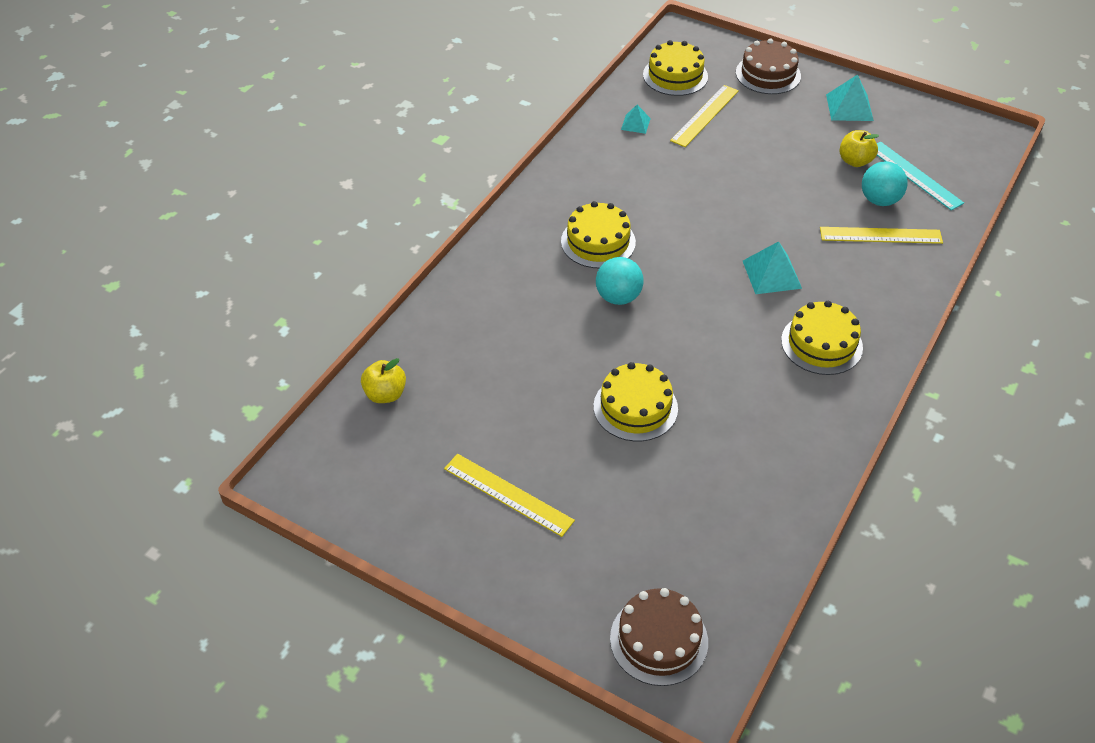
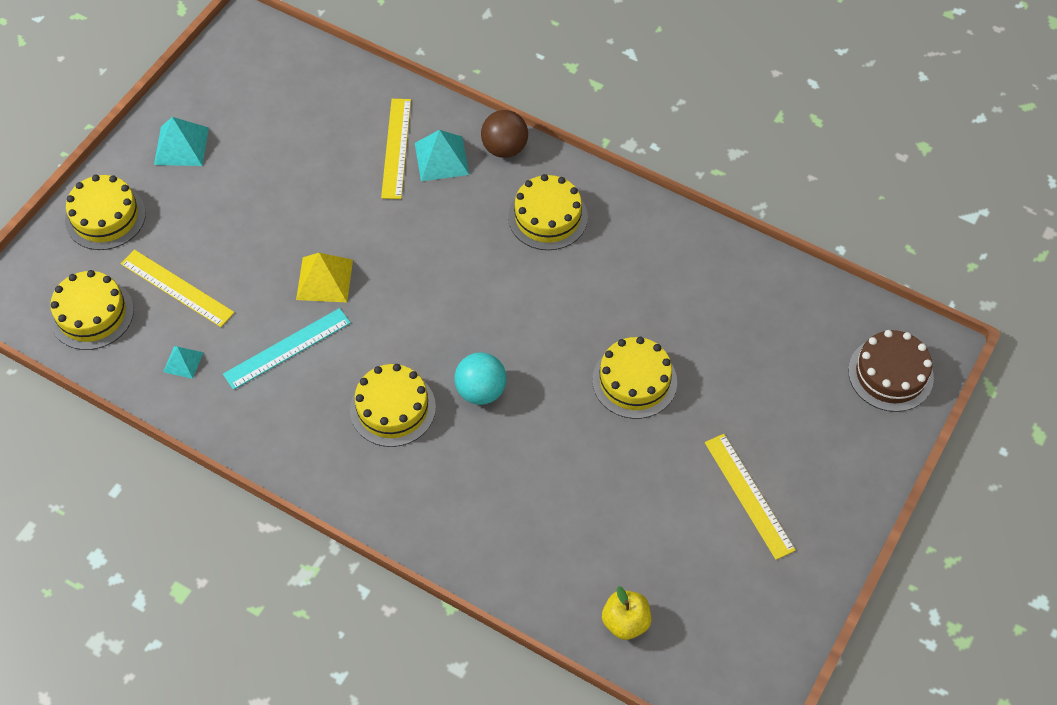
camera: 90 degrees left, 10 degrees up
(508, 494) = (749, 495): yellow ruler -> yellow ruler turned 60 degrees counterclockwise
(725, 196) = (324, 279): none -> yellow pyramid
(768, 74) = (105, 217): brown cake -> yellow cake
(771, 274) = (450, 248): turquoise pyramid -> turquoise pyramid (441, 158)
(855, 161) = (276, 153): yellow apple -> none
(879, 200) = (342, 141): turquoise ball -> none
(900, 311) = (504, 148): none -> brown ball
(914, 175) = (305, 105): turquoise ruler -> turquoise ruler (287, 348)

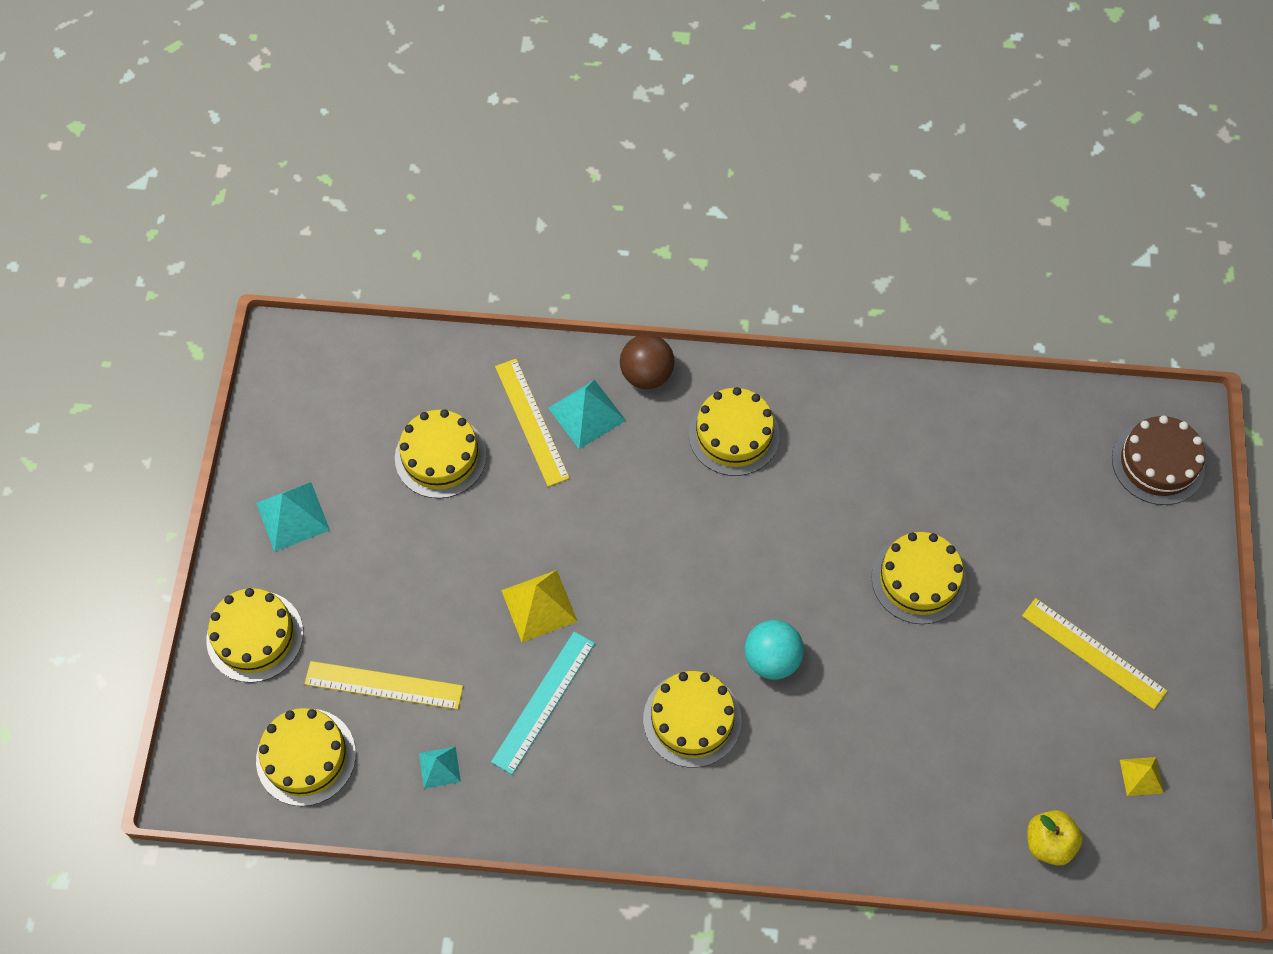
camera: 25 degrees left, 5 degrees up
(313, 146) = (440, 456): none -> yellow cake
(735, 606) = (1141, 776): none -> yellow pyramid

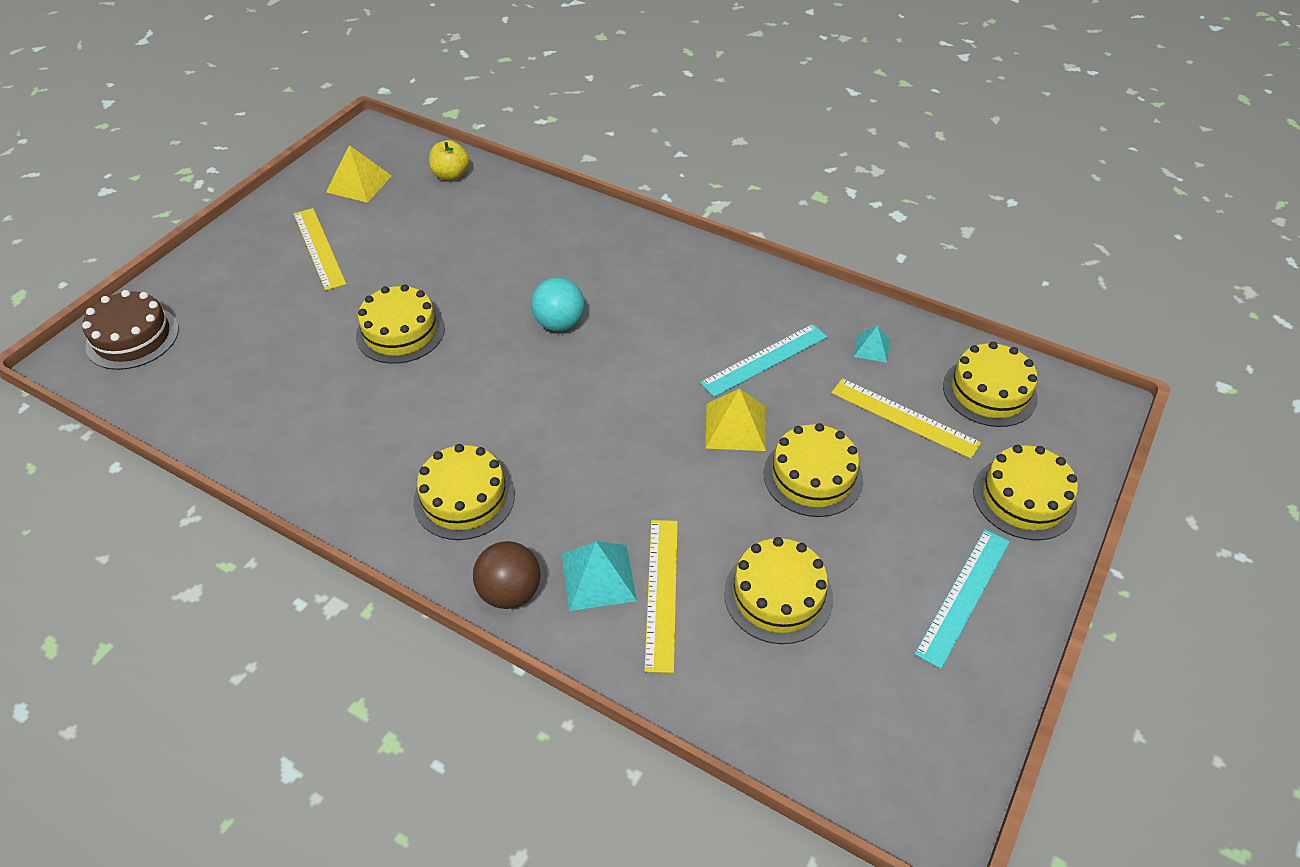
camera: 155 degrees left, 15 degrees down
(292, 516) = (963, 596): turquoise pyramid -> turquoise ruler
(692, 719) = (648, 310): yellow cake -> yellow cake (813, 476)
(1141, 776) = (359, 184): yellow pyramid -> yellow pyramid, size x1.68

